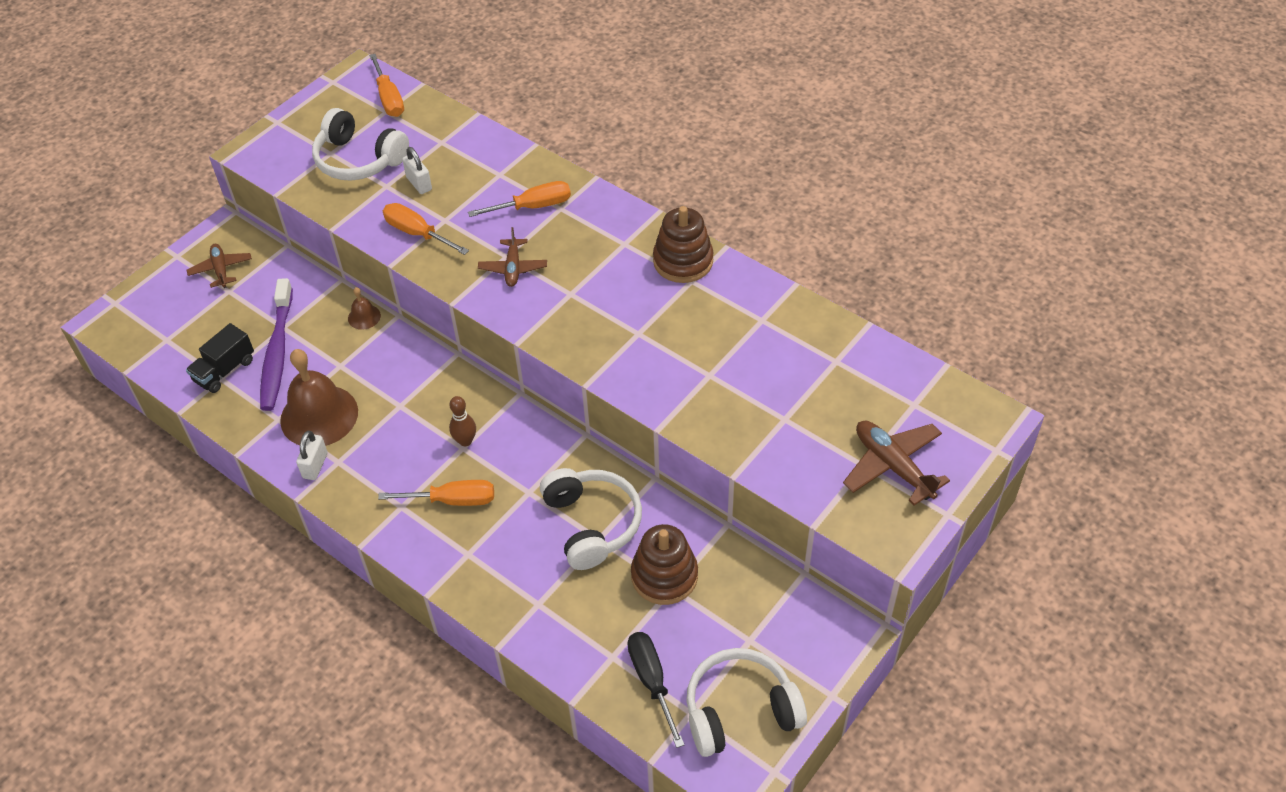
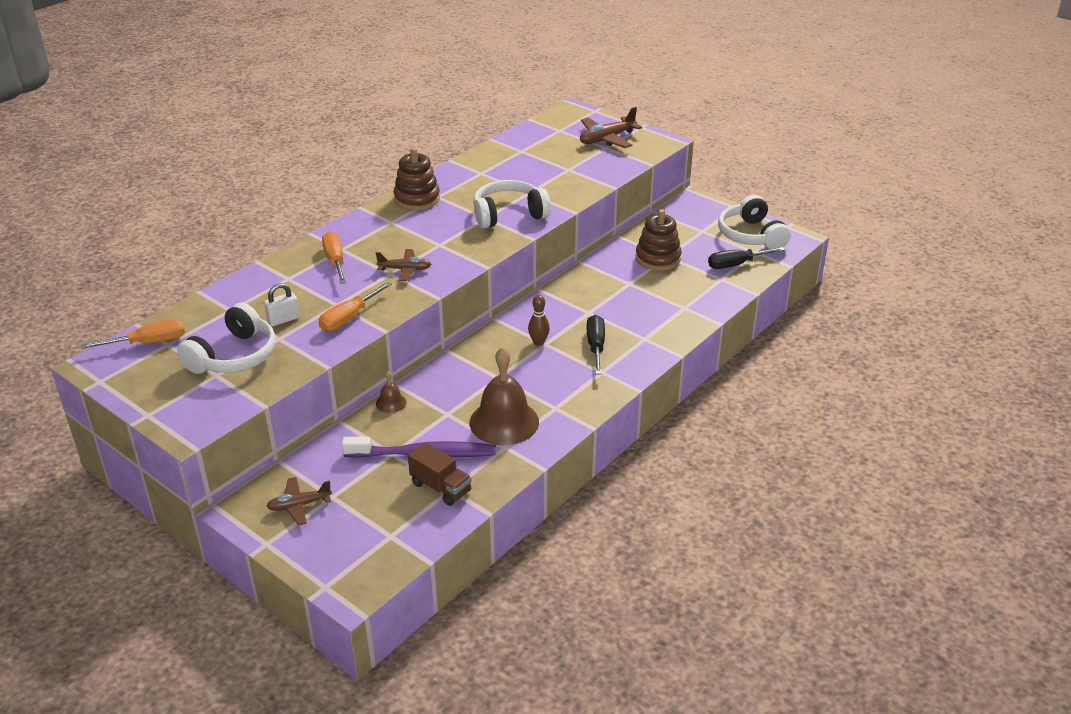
camera: 90 degrees left, 15 degrees down
(224, 370) = (441, 487): black truck -> brown truck
(315, 465) = (558, 420): white padlock -> none
(452, 500) = (596, 347): orange screwdriver -> black screwdriver
(592, 524) = (616, 285): white headphones -> white headphones (508, 214)

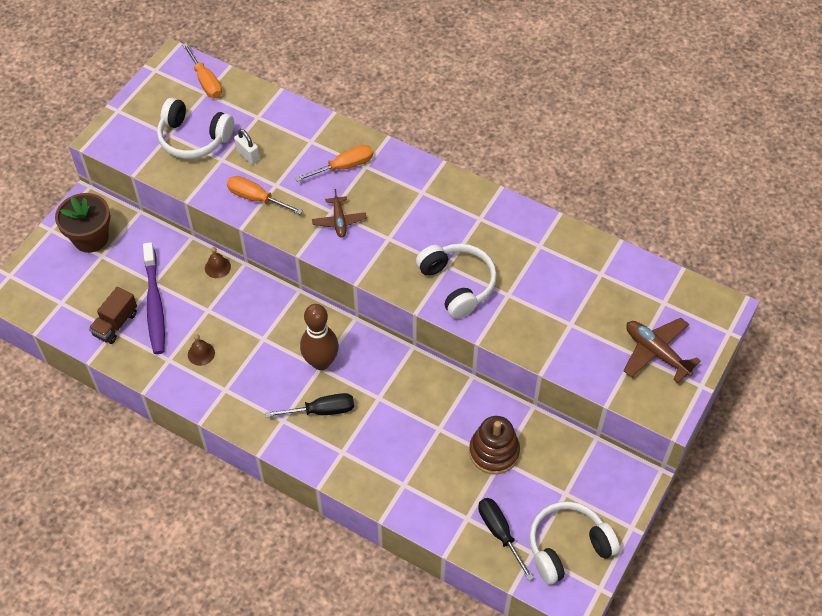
camera: 80 degrees right, 20 degrees up
(299, 505) = (91, 238): brown plane -> brown flower pot
(417, 199) = (470, 202): brown stacking toy -> none
(504, 422) = (201, 353): brown bell -> brown bell, size x0.45
(538, 342) = (321, 362): brown bowling pin -> brown bowling pin, size x1.85

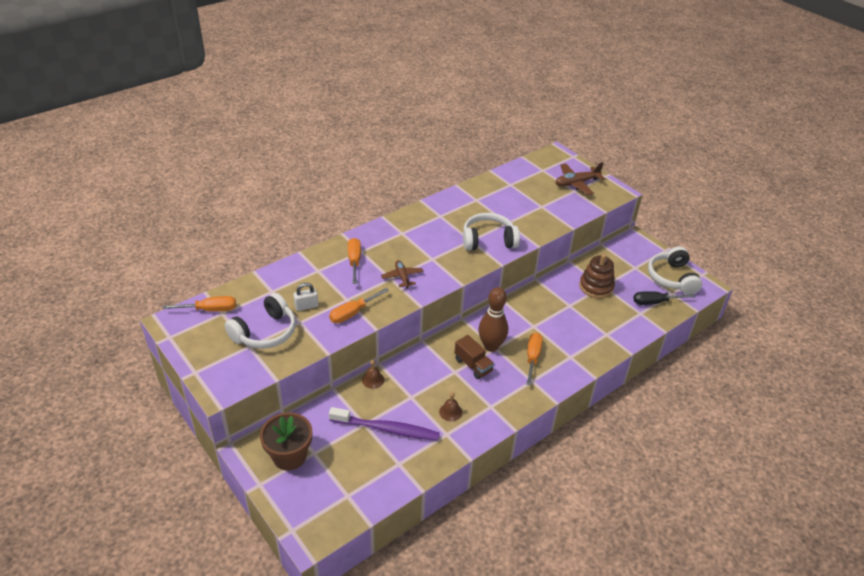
camera: 70 degrees left, 15 degrees down
(115, 324) = (392, 460): brown truck -> brown truck (473, 365)
(321, 411) = (532, 358): black screwdriver -> orange screwdriver
(339, 221) = (402, 277): brown plane -> brown plane turned 120 degrees counterclockwise

